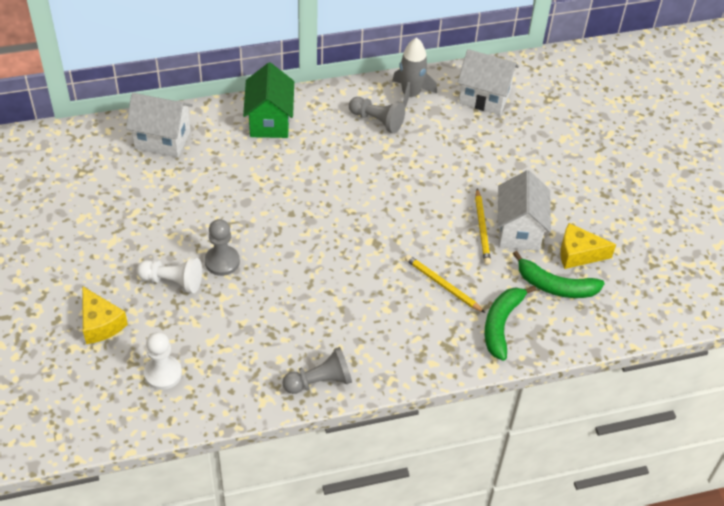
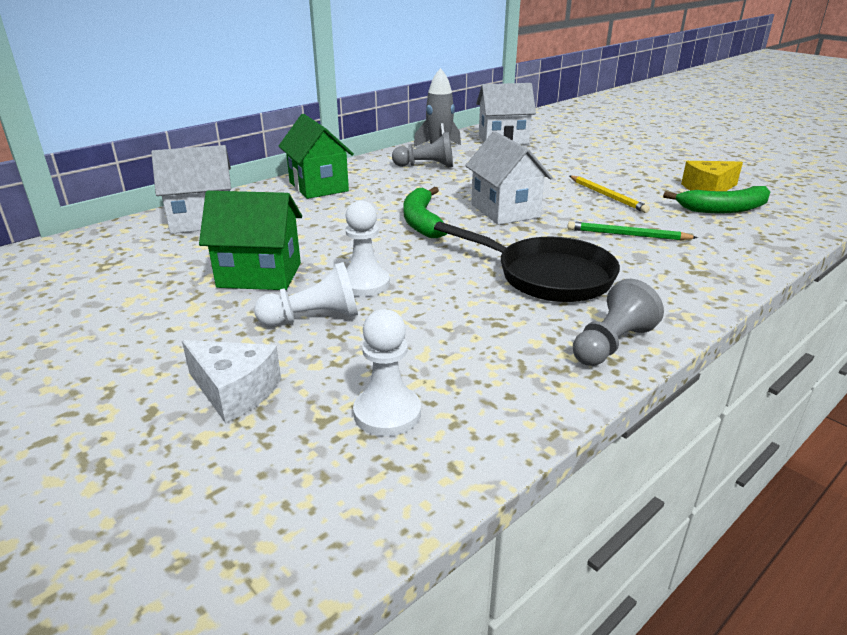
camera: 25 degrees left, 20 degrees down
(100, 324) = (234, 391): yellow cheese -> white cheese
(165, 224) = (259, 275): none -> green house
(222, 261) = (364, 284): grey pawn -> white pawn
(341, 305) = (547, 276): none -> black pan
(442, 285) = (627, 235): yellow pencil -> green pencil
(501, 324) = (722, 243): green banana -> green banana (421, 221)
(519, 230) = (639, 189): white house -> white house (505, 211)

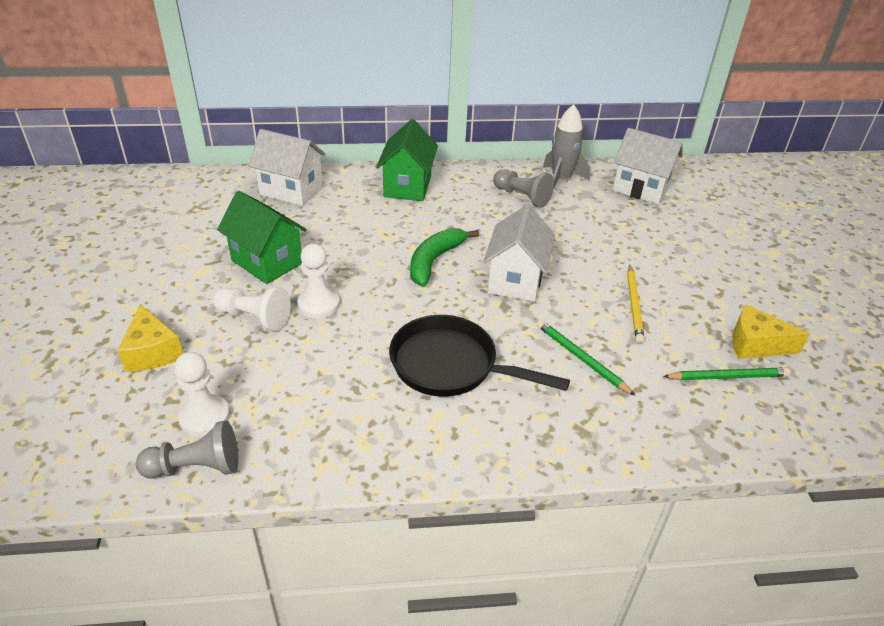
camera: 35 degrees right, 10 degrees up
(234, 391) = (152, 351): white cheese -> yellow cheese
(547, 276) = (450, 365): black pan -> black pan turned 135 degrees clockwise
(611, 344) = (404, 452): grey pawn -> grey pawn (196, 467)
(724, 209) = (728, 376): green banana -> green pencil

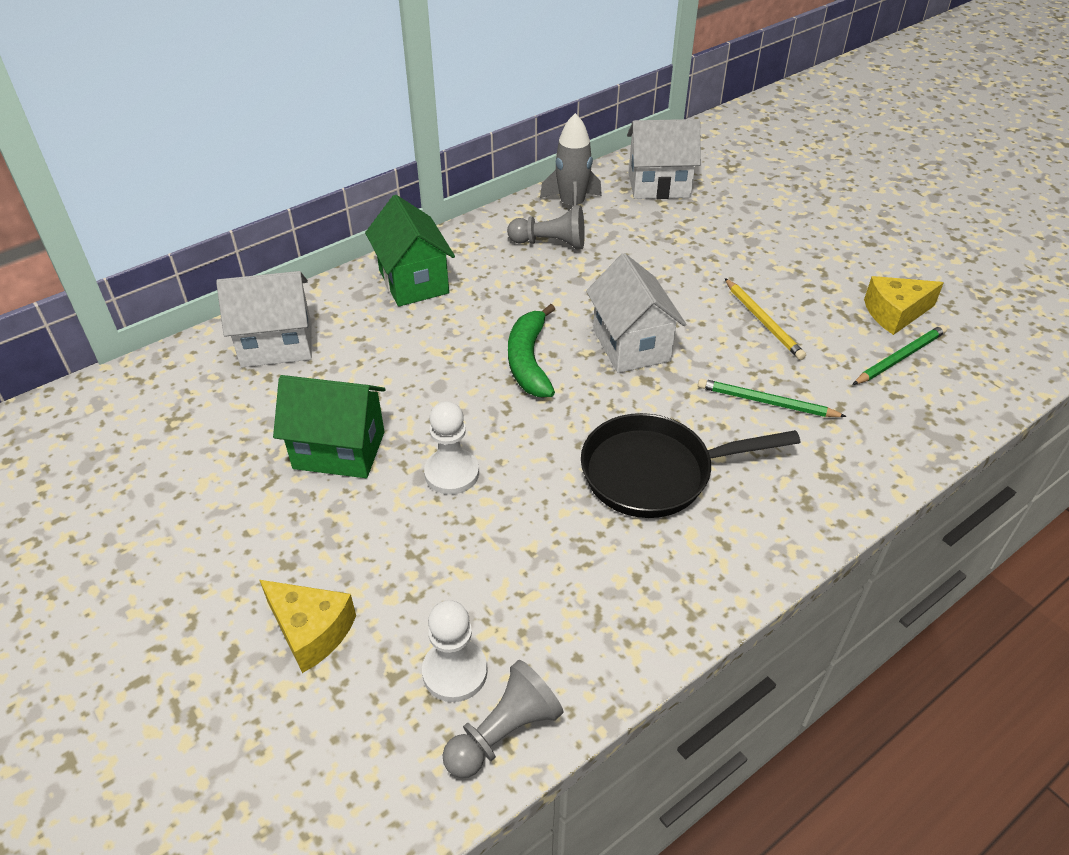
camera: 30 degrees left, 5 degrees up
(254, 317) = (393, 526): white pawn -> none

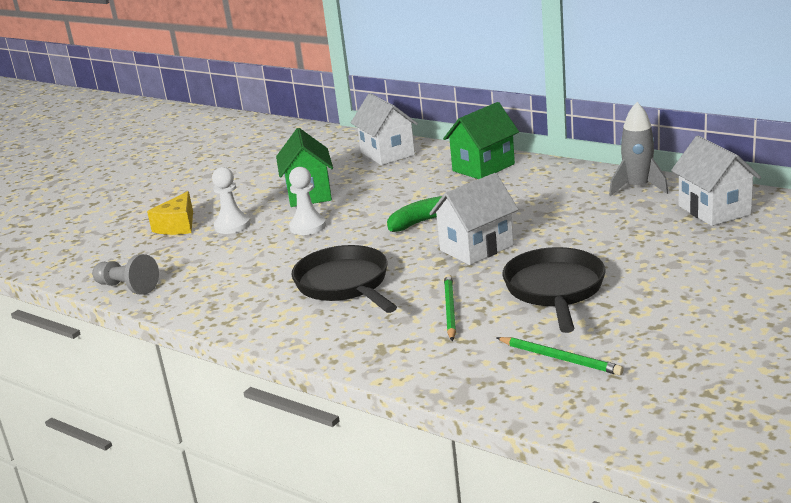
camera: 75 degrees right, 20 degrees down
(455, 672) = (162, 266): white pawn -> white pawn (232, 225)
(550, 243) = (576, 193): grey pawn -> none
(763, 321) = (555, 290): yellow pencil -> black pan
(895, 313) = (628, 347): yellow cheese -> none

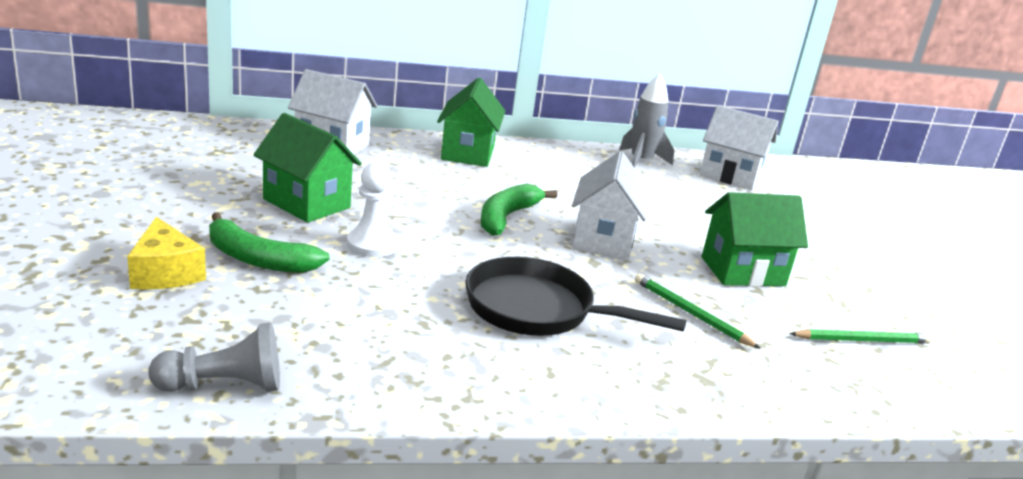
camera: 50 degrees left, 0 degrees up
(232, 225) = (258, 259): white pawn -> green banana
(555, 290) = (742, 271): black pan -> green house

